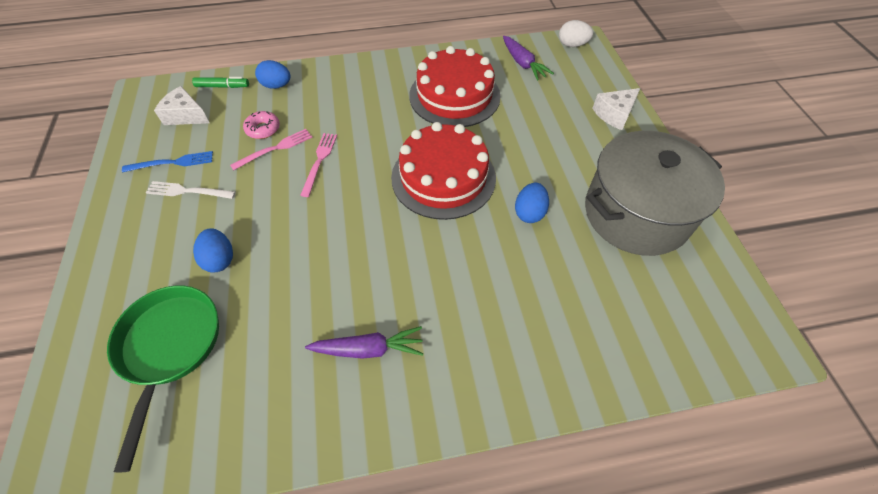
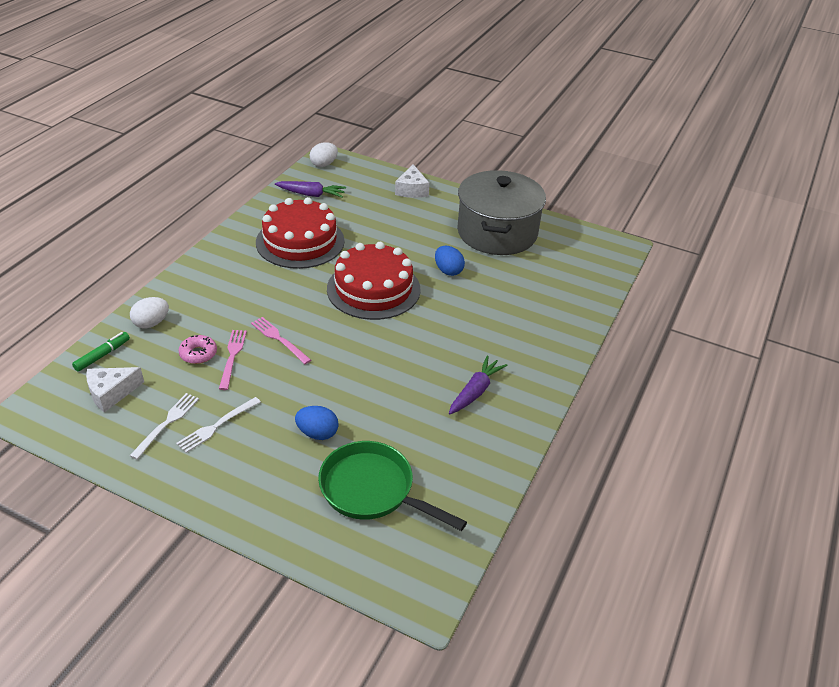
camera: 55 degrees left, 15 degrees down
(172, 163) = (167, 423): blue fork -> white fork
(276, 86) = (151, 323): blue egg -> white egg

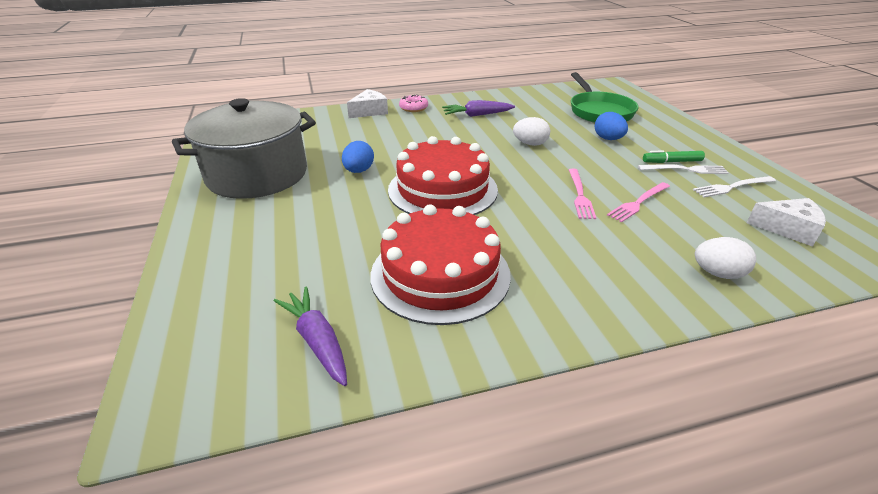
camera: 130 degrees left, 5 degrees down
(102, 355) = (795, 267): green marker -> green marker (671, 162)
(198, 354) = (673, 219): pink donut -> pink donut (413, 108)
(324, 164) = (192, 399): white egg -> white egg (530, 144)
(412, 190) = (209, 261): white cheese -> white cheese (369, 111)

